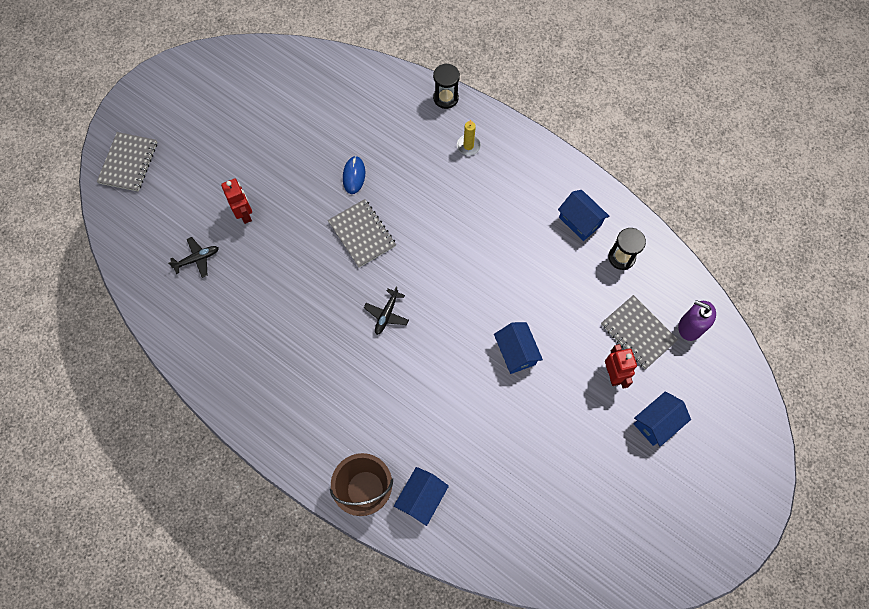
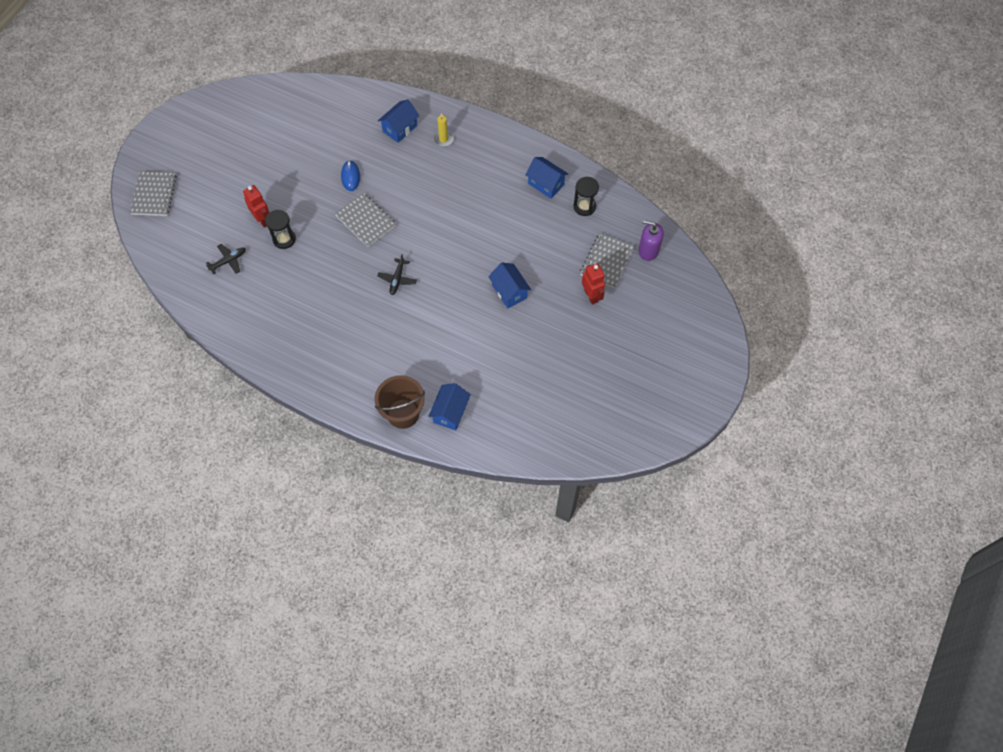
camera: 10 degrees left, 5 degrees down
(445, 98) = (418, 104): black hourglass -> black hourglass (284, 239)
(638, 333) = (606, 261): grey notebook -> grey notebook turned 75 degrees clockwise
(656, 423) = (632, 326): blue house -> blue house (400, 128)

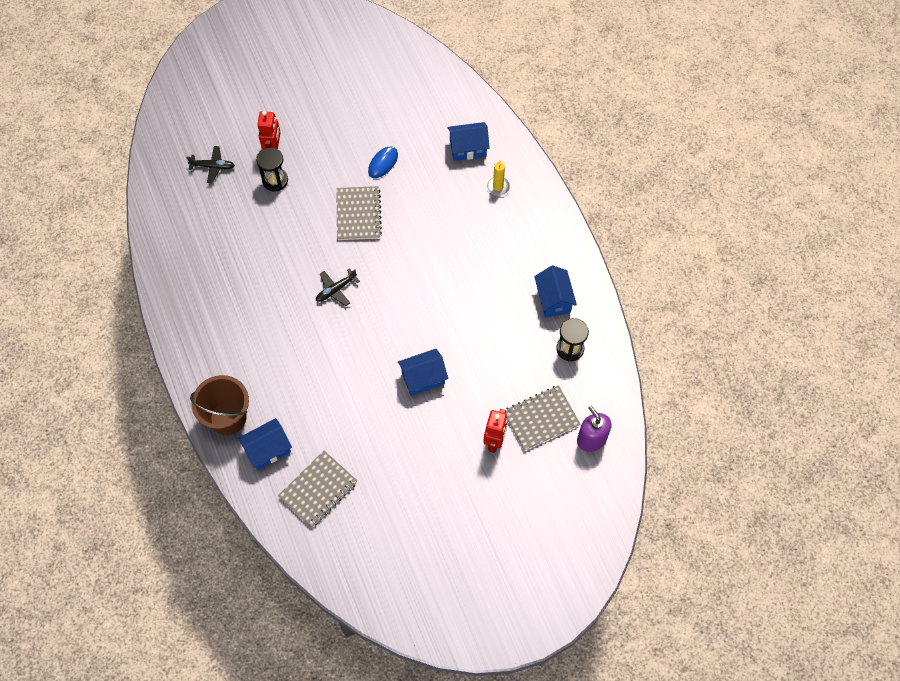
camera: 40 degrees right, 0 degrees up
(154, 194) = (208, 63): grey notebook -> grey notebook (318, 489)
(509, 291) = (423, 378): blue house -> blue house turned 60 degrees clockwise

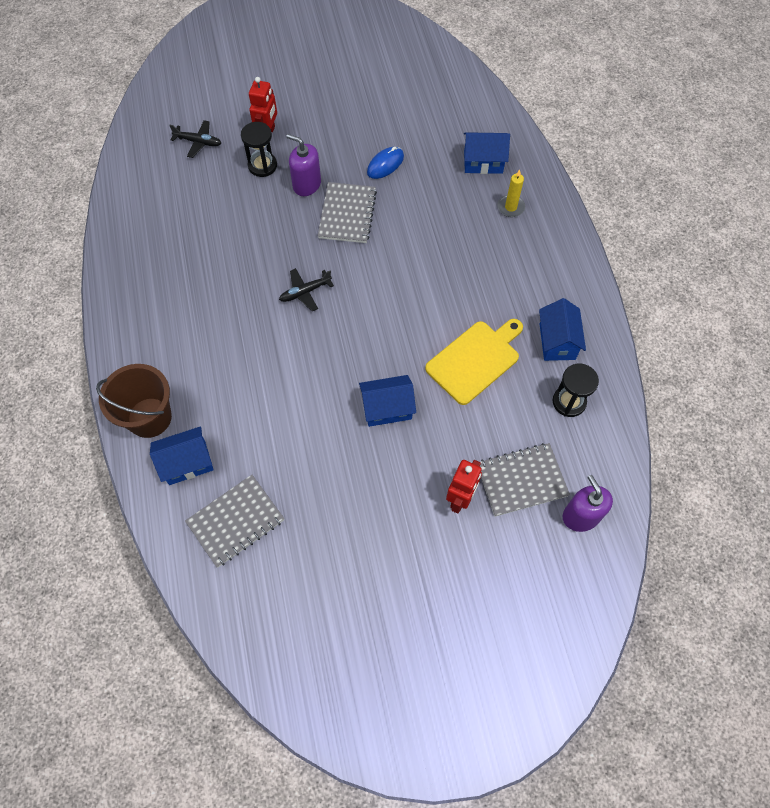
camera: 10 degrees right, 0 degrees up
(318, 192) = (307, 184): none -> purple soap dispenser
(488, 326) = (475, 360): none -> yellow cutting board

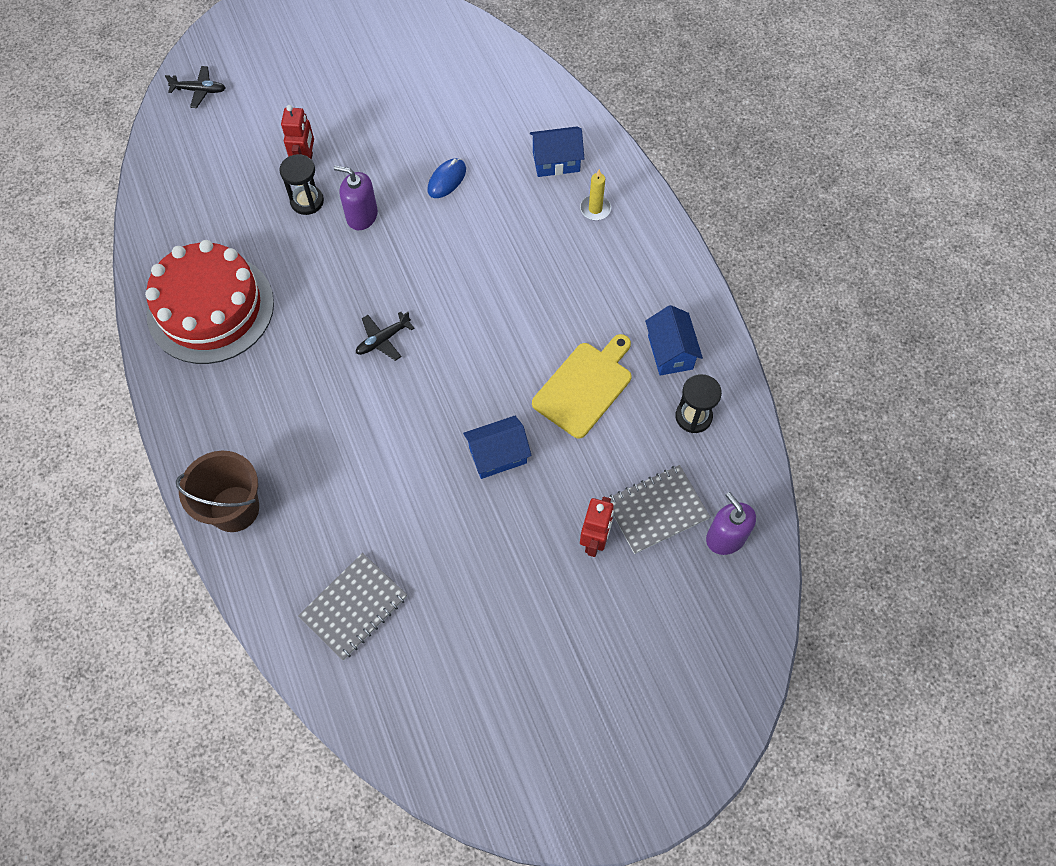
camera: 10 degrees left, 0 degrees up
(163, 243) = (210, 308): none -> red cake
(187, 463) = (287, 552): blue house -> none
(198, 142) = (227, 184): black plane -> black plane (199, 90)
(347, 214) = (414, 243): grey notebook -> none

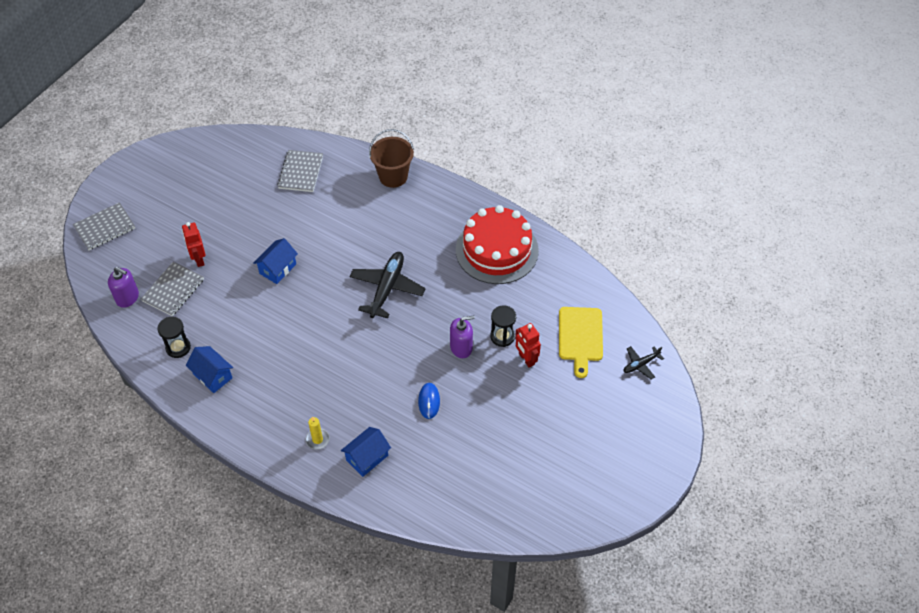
camera: 145 degrees right, 10 degrees down
(383, 340) = (387, 288): black plane -> black plane, size x1.93
(585, 387) = (252, 328): yellow cutting board -> yellow cutting board (580, 337)
(705, 694) = (105, 228): none -> grey notebook

